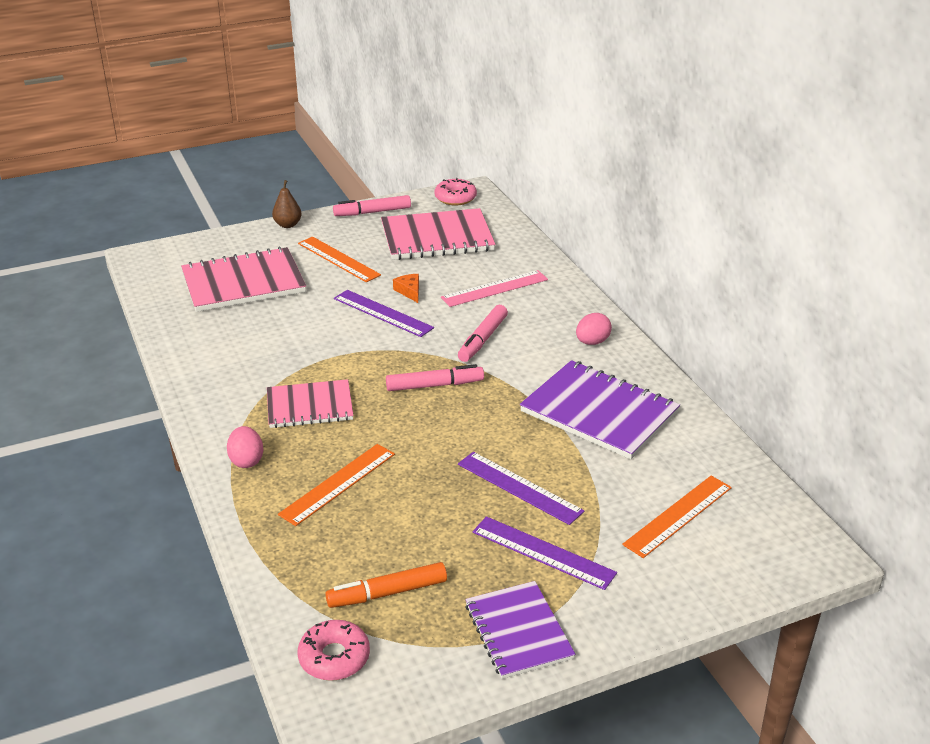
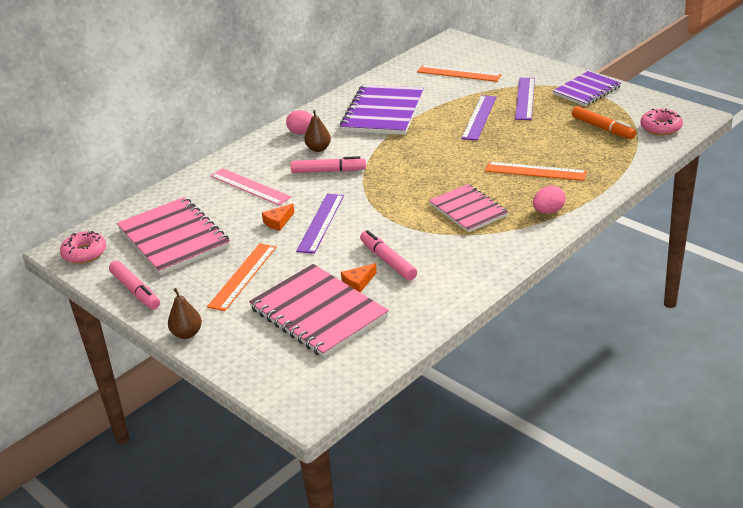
camera: 110 degrees left, 0 degrees up
(262, 310) = (358, 283): none -> orange cheese
(434, 385) = (401, 172): pink marker -> pink marker (388, 261)
(541, 344) = (318, 149): none -> brown pear

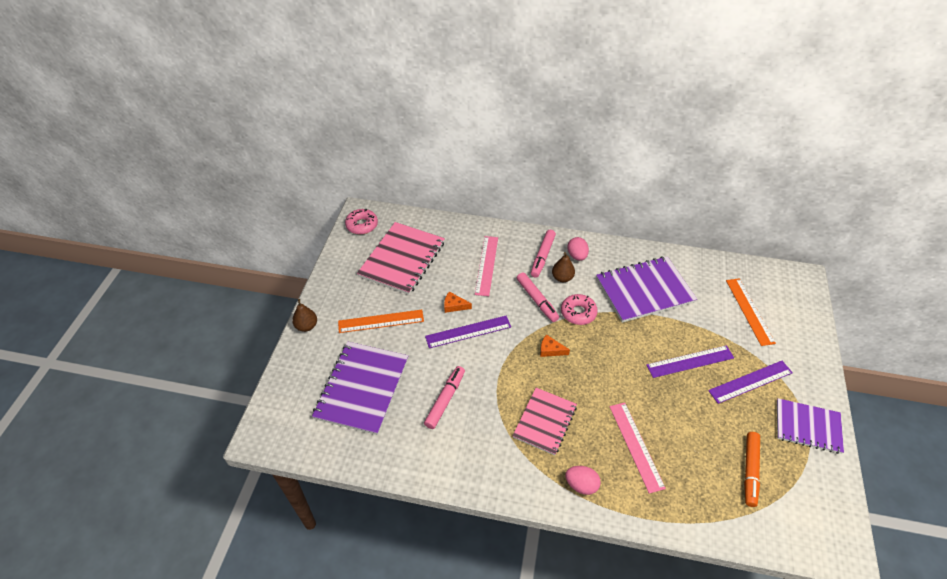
camera: 55 degrees right, 15 degrees up
(135, 291) = (337, 273): pink marker -> pink marker (542, 256)
(318, 313) = (362, 388): pink notebook -> purple notebook
(358, 283) = (408, 394): orange cheese -> orange cheese (550, 350)
(535, 171) = (636, 446): orange ruler -> pink ruler
(660, 127) = (793, 525): pink donut -> pink donut (578, 313)

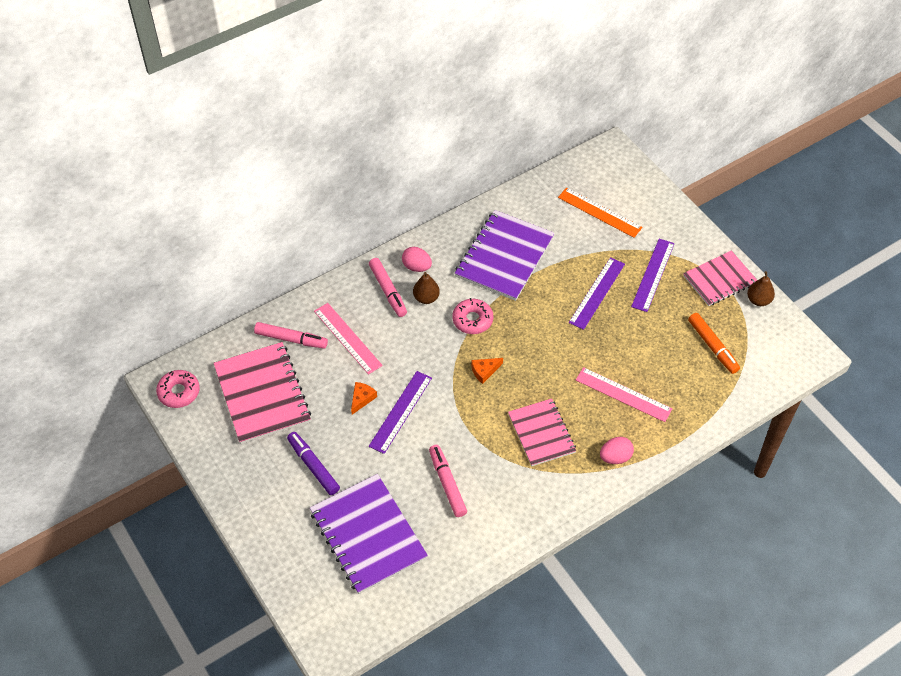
camera: 45 degrees left, 5 degrees up
(306, 326) = (249, 528): brown pear -> brown pear (758, 300)
(381, 321) = (313, 466): orange ruler -> purple marker
(454, 305) = (362, 399): orange cheese -> orange cheese turned 150 degrees clockwise
(537, 300) = (427, 336): pink marker -> pink marker (291, 339)
(807, 427) = (719, 280): purple notebook -> pink notebook

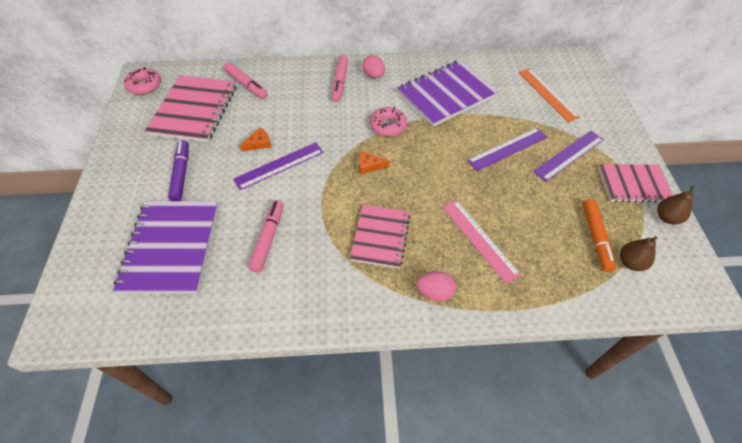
camera: 30 degrees right, 0 degrees up
(347, 338) = (285, 100): pink ruler -> none
(426, 298) = (364, 97): brown pear -> brown pear (630, 262)

